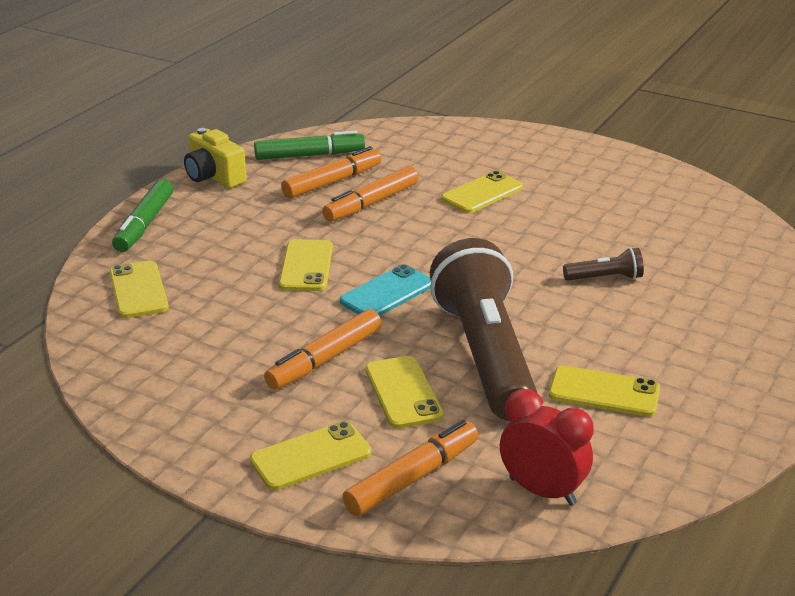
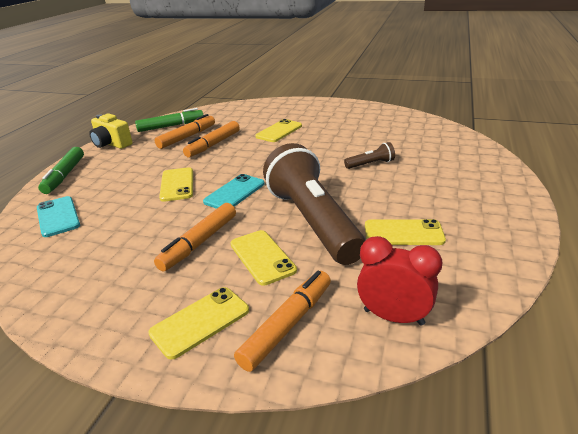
camera: 10 degrees left, 0 degrees up
(138, 290) = (58, 216): yellow phone -> turquoise phone

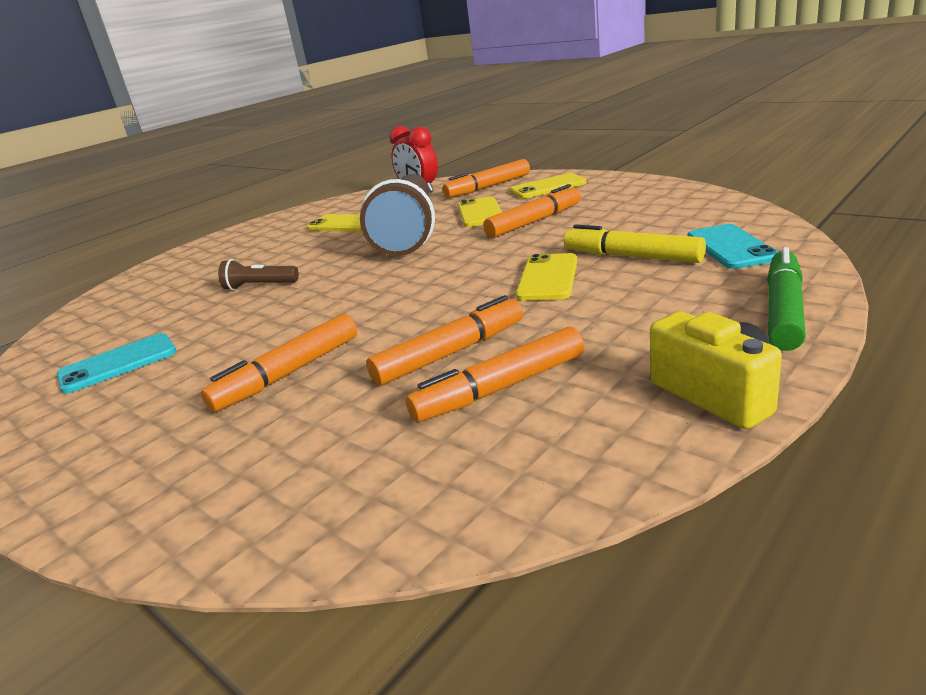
camera: 155 degrees left, 5 degrees down
(124, 204) = (631, 256): none -> yellow marker
(171, 126) = (536, 451): green marker -> none
(234, 193) = (469, 262): turquoise phone -> turquoise phone (118, 364)
(279, 131) = (288, 373): yellow phone -> orange marker

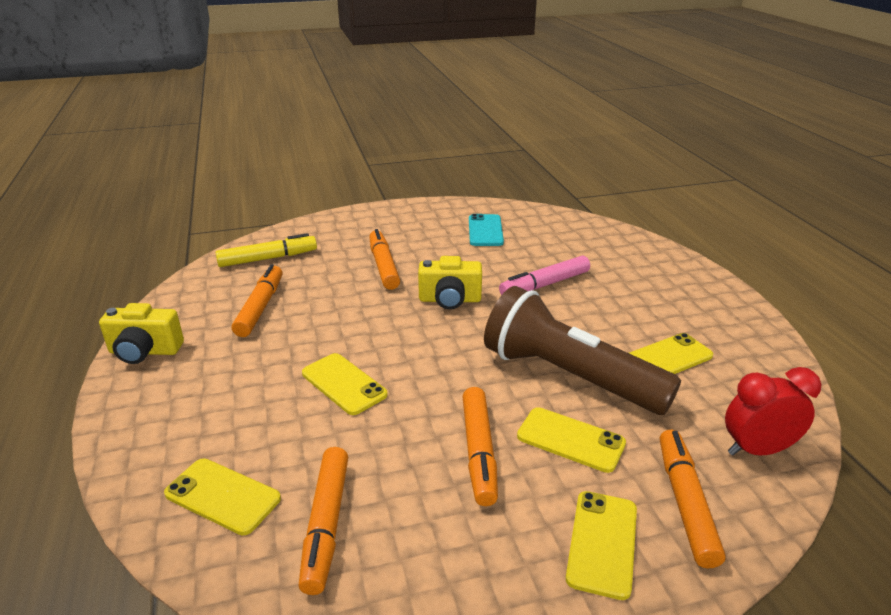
camera: 120 degrees right, 5 degrees up
(259, 286) = (544, 285): brown flashlight -> pink marker
(339, 306) = (450, 300): none -> yellow camera
(450, 353) = (317, 309): orange marker -> orange marker (326, 524)
(631, 256) = (304, 439): yellow marker -> yellow marker (268, 258)
(730, 247) = (222, 496): turquoise phone -> yellow phone
(783, 310) = (134, 429): green marker -> none

